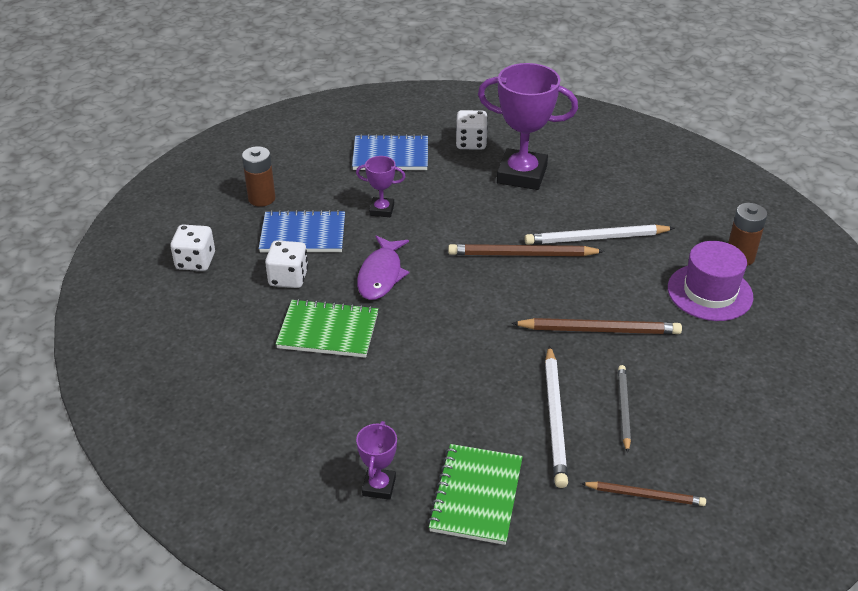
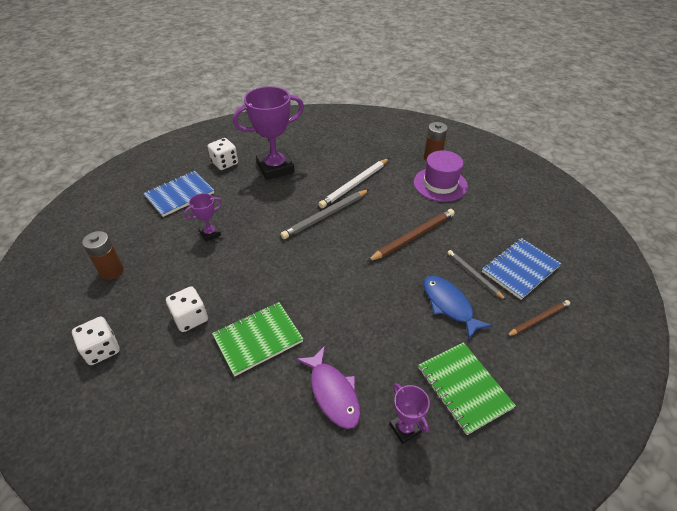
camera: 40 degrees left, 5 degrees up
(303, 234) = (170, 280): blue notebook -> blue notebook (520, 269)
(381, 275) = (254, 277): purple fish -> purple fish (333, 393)
(522, 254) = (326, 216): brown pencil -> grey pencil
(555, 418) = (449, 305): white pencil -> blue fish

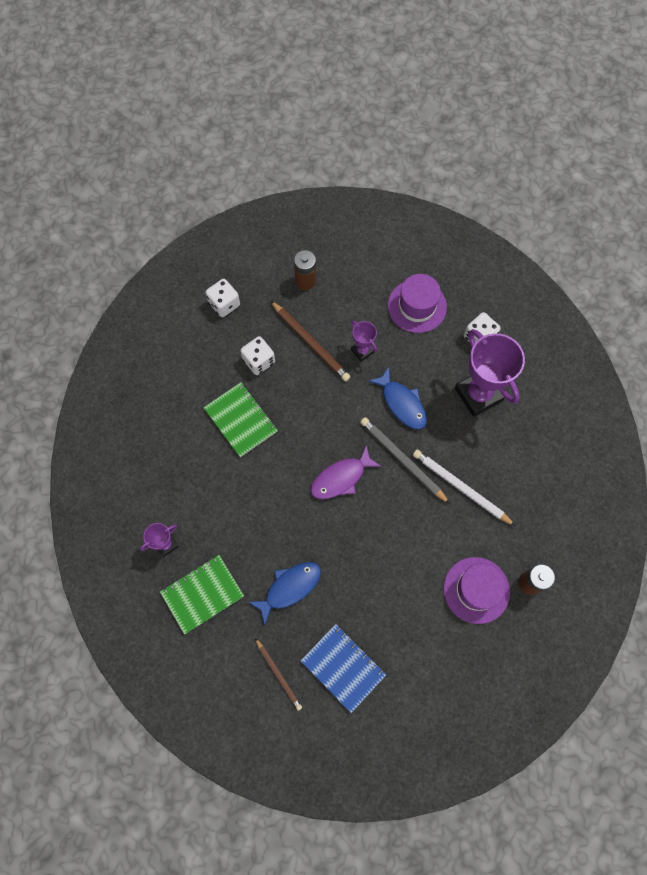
camera: 85 degrees right, 25 degrees up
(180, 195) = (417, 306): blue notebook -> purple hat
(271, 212) = (402, 403): none -> blue fish
(333, 393) = (193, 487): purple fish -> purple fish (341, 478)
(413, 236) = (380, 555): brown pencil -> brown pencil (310, 342)
(474, 275) = (330, 616): grey pencil -> none

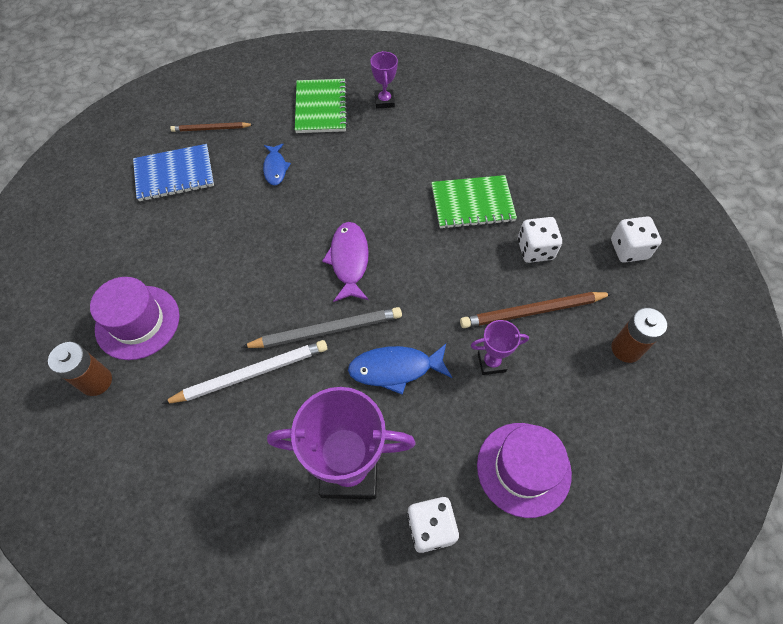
camera: 120 degrees right, 10 degrees down
(289, 588) = (275, 168): blue fish -> blue fish, size x0.65

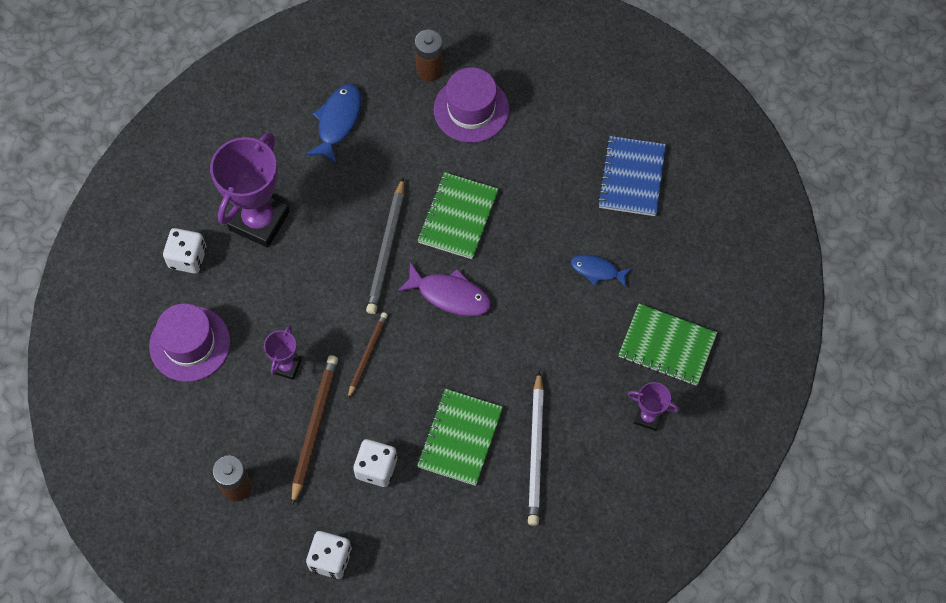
camera: 115 degrees right, 5 degrees up
(211, 129) = (682, 227): brown pencil -> brown pencil (367, 354)
(251, 373) = (377, 179): white pencil -> white pencil (536, 451)
(266, 285) = (458, 217): none -> green notebook
(395, 369) = (322, 288): blue fish -> blue fish (338, 121)

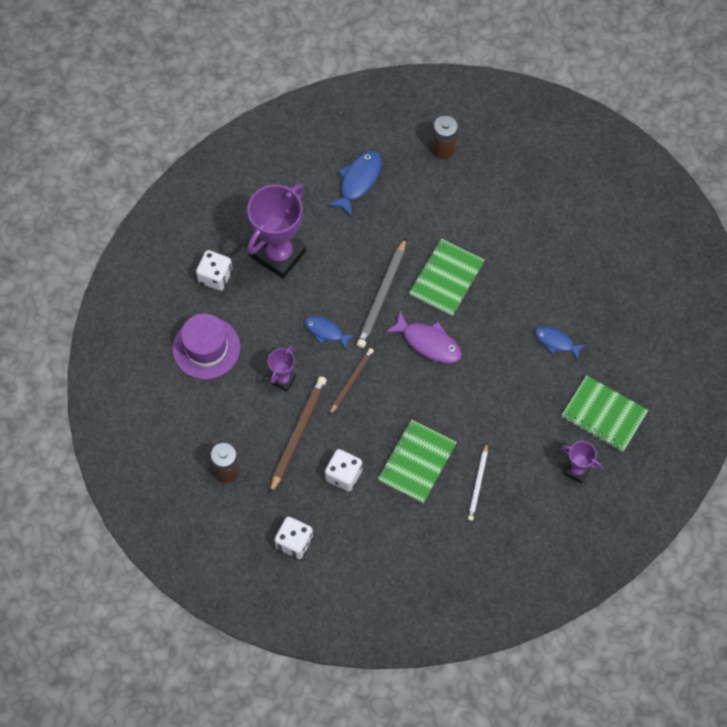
camera: 10 degrees right, 0 degrees up
(328, 301) = (326, 331): none -> blue fish
(471, 109) = (473, 188): purple hat -> none
(536, 451) = (478, 483): white pencil -> white pencil, size x0.63
(631, 177) = (600, 268): blue notebook -> none

